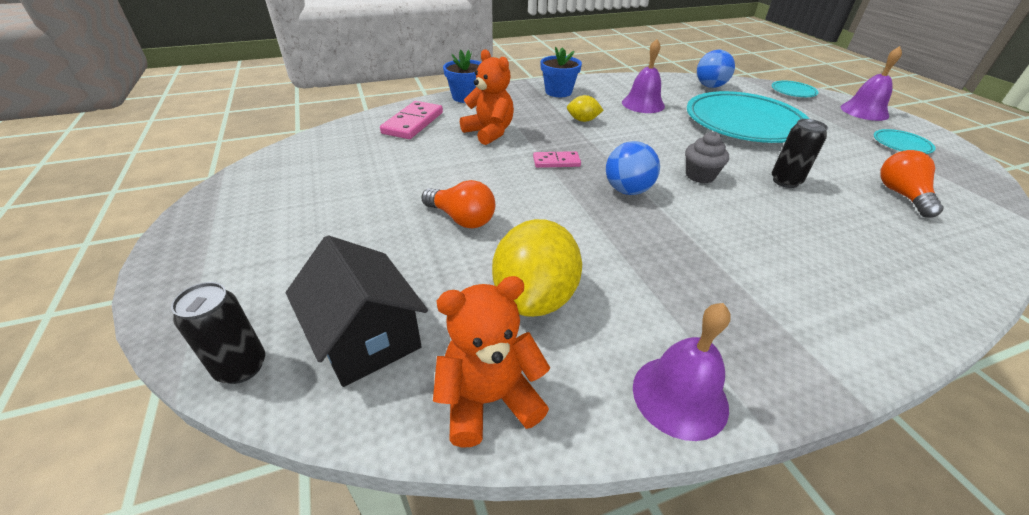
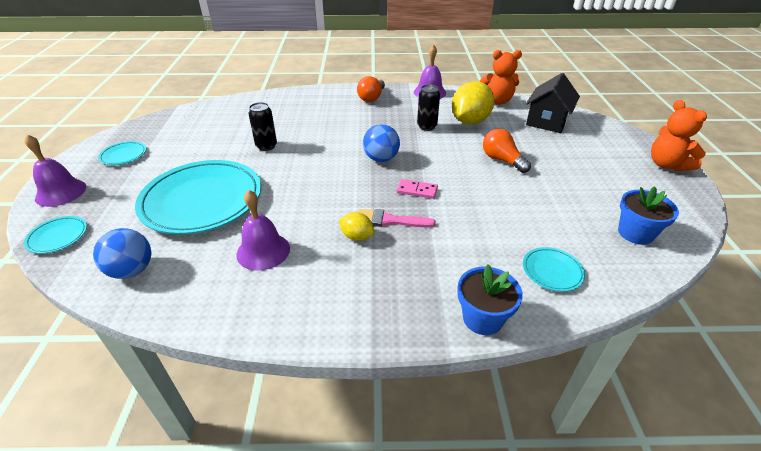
camera: 160 degrees left, 0 degrees up
(241, 367) = (596, 121): black can -> black can (427, 126)
(366, 338) = (547, 121): black house -> black house turned 45 degrees clockwise
(413, 123) = (552, 271): pink domino -> turquoise plate
(489, 132) = (465, 237): orange teddy bear -> orange teddy bear (667, 165)
(558, 92) = (345, 303): blue flower pot -> blue flower pot (635, 233)
(565, 134) = (389, 220): none -> pink brush
(700, 176) = (318, 160): grey cupcake -> none
(901, 195) = (212, 127): orange light bulb -> orange light bulb (372, 97)

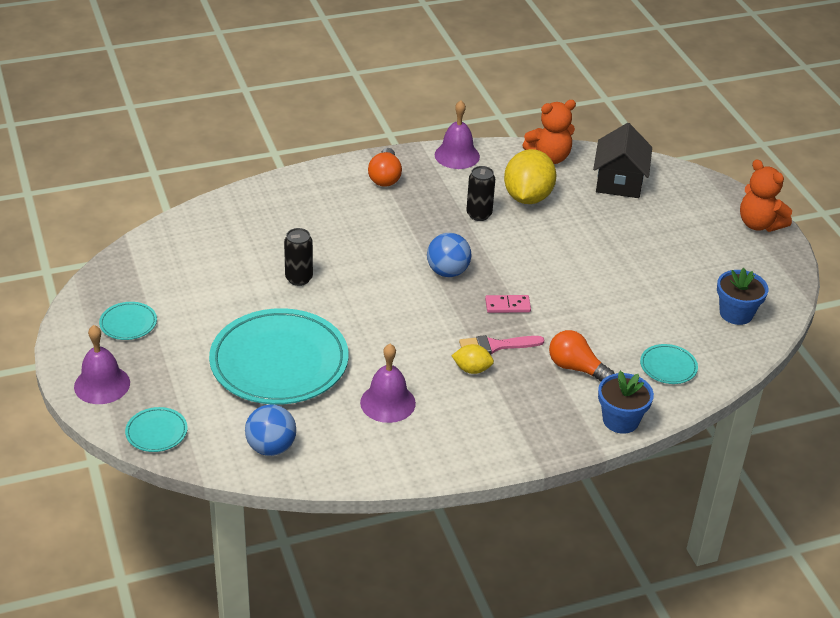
camera: 20 degrees left, 0 degrees up
(502, 160) = (584, 249): orange light bulb -> orange light bulb (576, 368)

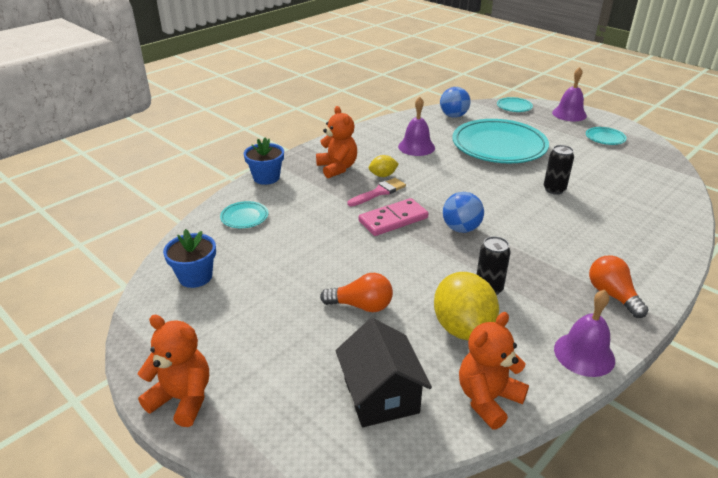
camera: 155 degrees right, 5 degrees down
(507, 305) = (393, 220): pink domino -> pink domino, size x1.68
(520, 403) = (337, 168): none -> orange teddy bear
(576, 368) = (313, 196): orange light bulb -> orange light bulb (361, 306)

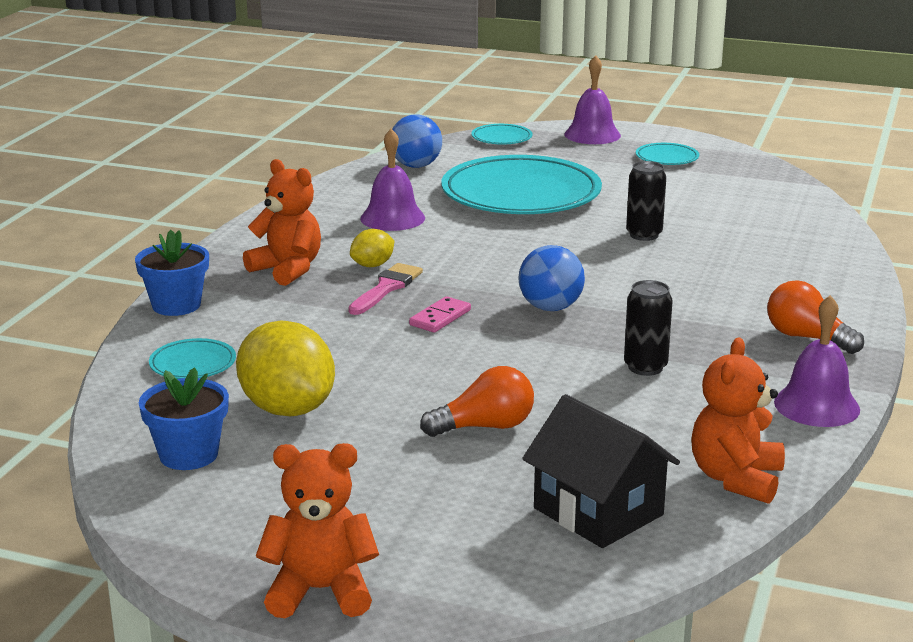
camera: 25 degrees left, 10 degrees down
(393, 220) = (440, 318): pink domino -> pink domino, size x0.59
(462, 328) = (645, 416): yellow lemon -> yellow lemon (287, 409)

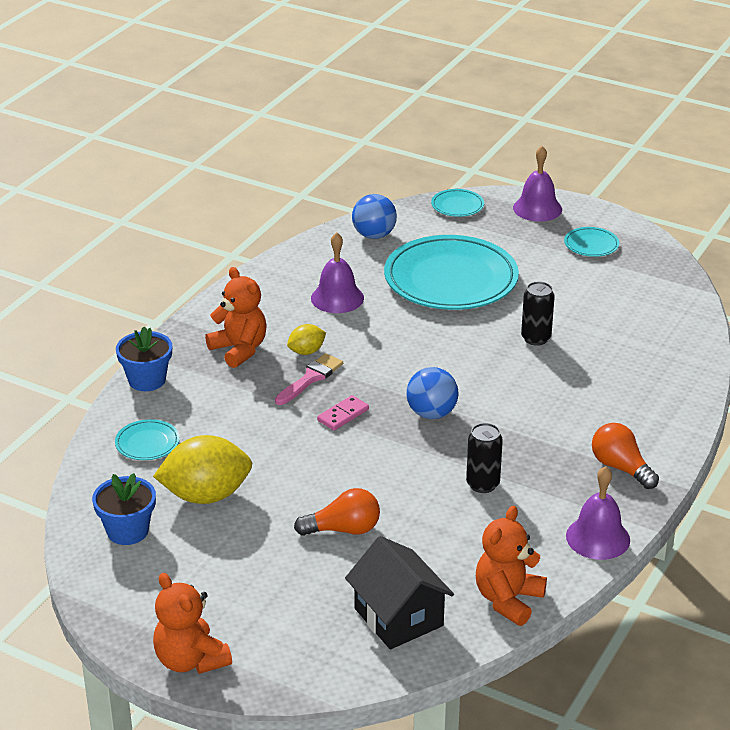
camera: 10 degrees right, 10 degrees up
(287, 409) = (206, 495): yellow lemon -> yellow lemon turned 75 degrees counterclockwise
(320, 591) = (190, 660): orange teddy bear -> orange teddy bear turned 135 degrees counterclockwise

